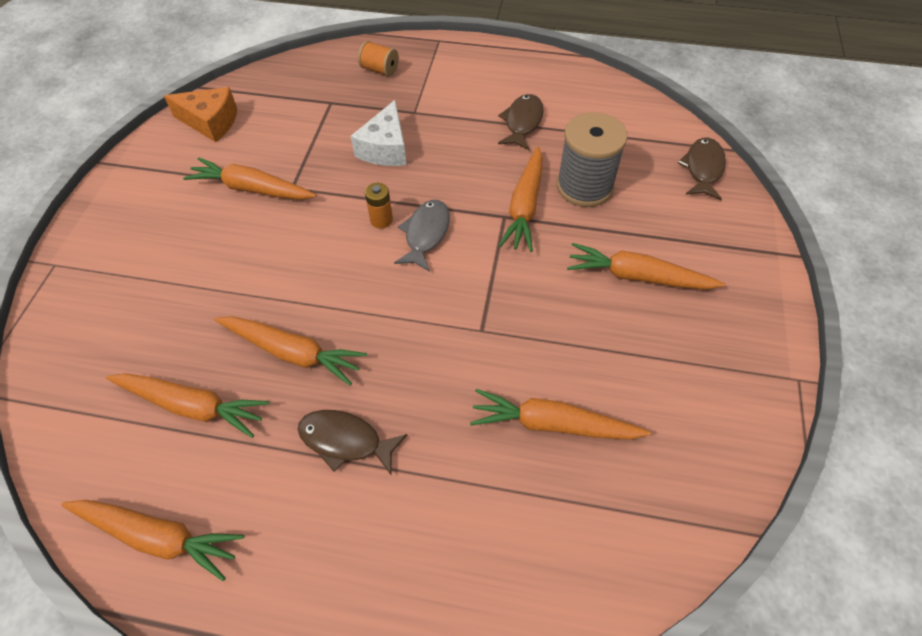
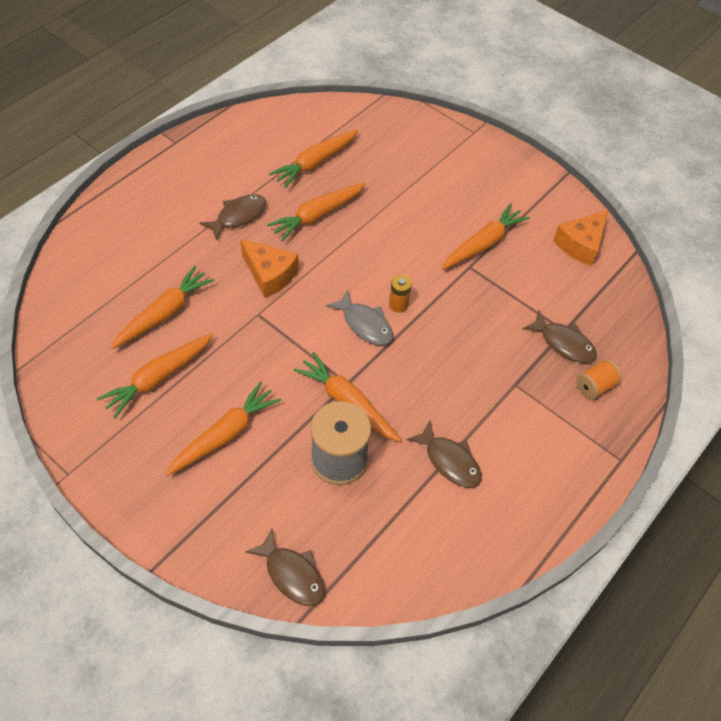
camera: 115 degrees right, 0 degrees up
(158, 537) = (248, 131): orange carrot -> orange carrot (158, 378)
(346, 98) = (563, 343): none -> brown fish
(385, 148) = (478, 342): white cheese -> none
(419, 350) = (269, 274): none -> orange cheese

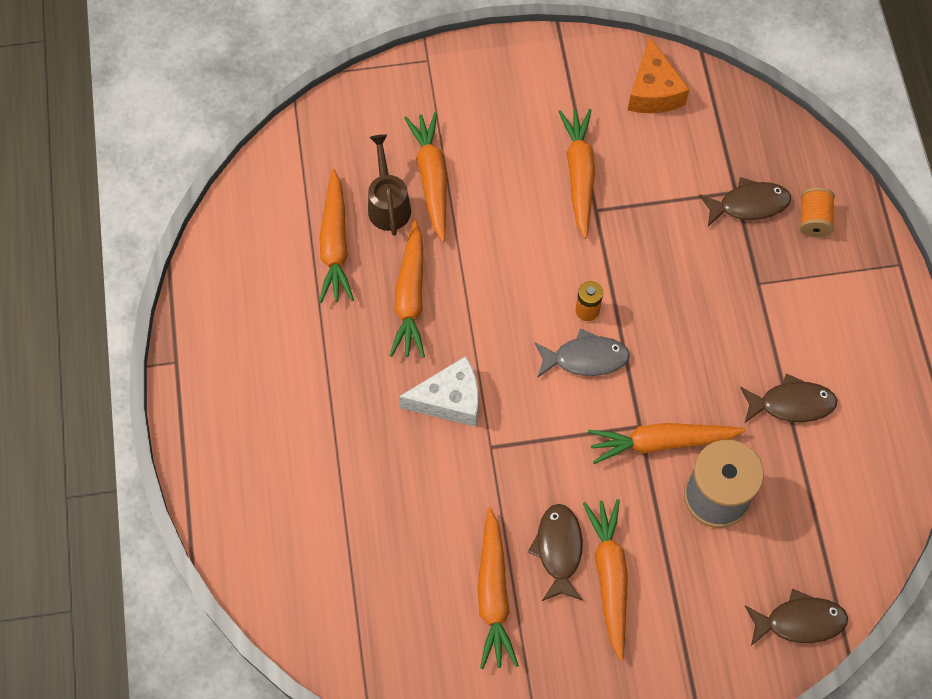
camera: 45 degrees left, 10 degrees up
(164, 314) = (416, 535): orange carrot -> orange carrot (432, 179)
(238, 216) = (344, 374): brown fish -> brown fish (558, 550)
(269, 274) = (450, 400): orange cheese -> white cheese
(365, 170) = (388, 204): none -> brown watering can

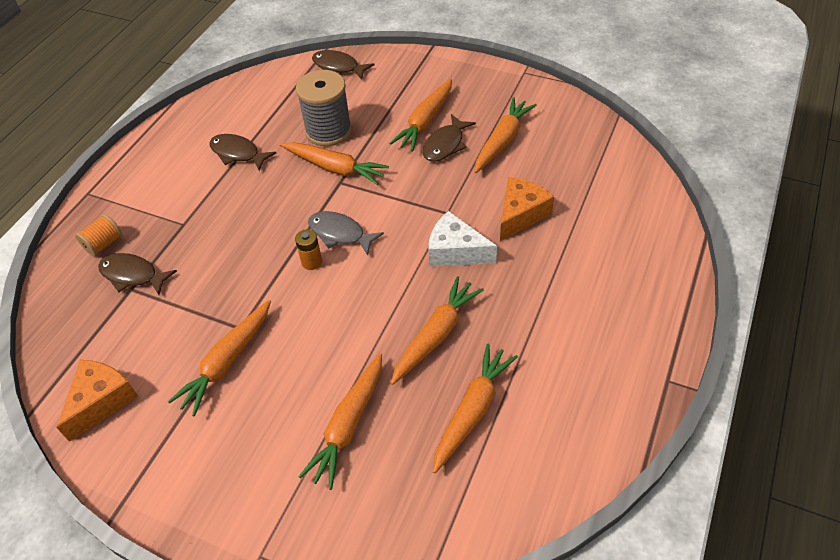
camera: 145 degrees left, 15 degrees down
(388, 204) = (402, 422): brown watering can -> none
(409, 486) = (520, 215): none -> orange cheese

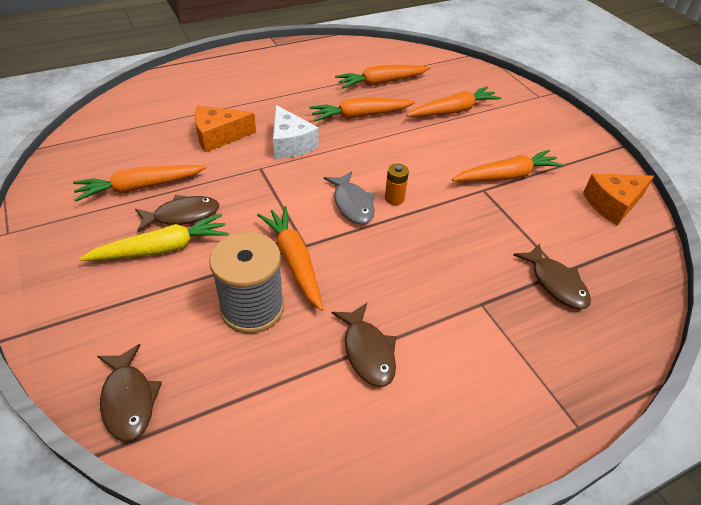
camera: 145 degrees left, 5 degrees down
(104, 244) = (576, 336): orange spool -> none
(425, 121) = (162, 249): orange carrot -> yellow carrot

